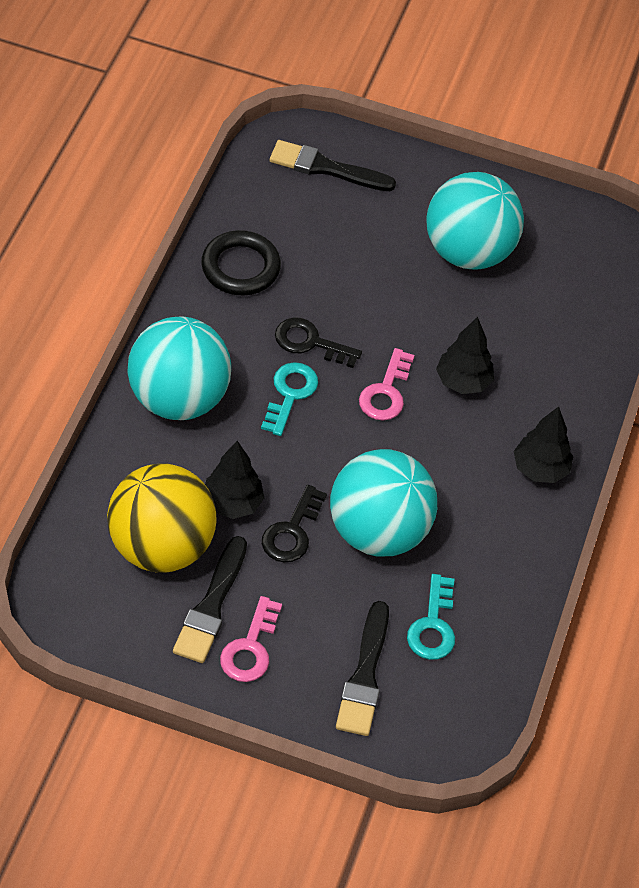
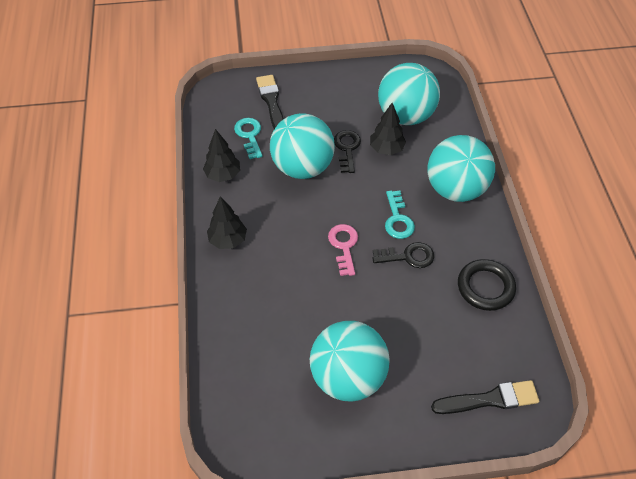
camera: 160 degrees right, 0 degrees up
(161, 546) = (405, 116): yellow ball -> turquoise ball
(211, 606) = (362, 101): black brush -> none
(250, 648) = (332, 92): pink key -> none
(463, 382) = (301, 274): black tree -> black tree (223, 175)

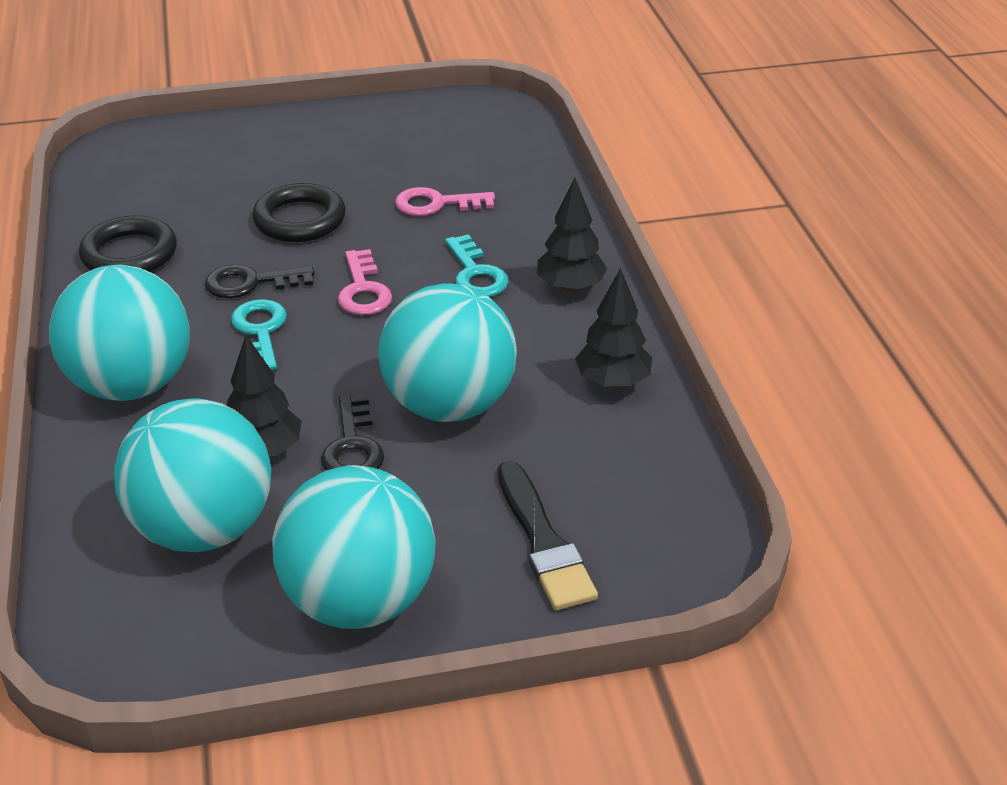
camera: 175 degrees right, 15 degrees down
(249, 135) = (578, 460): turquoise key -> turquoise key (475, 274)
(297, 322) = (436, 204): none -> pink key
(348, 377) = (360, 161): turquoise ball -> turquoise ball (359, 600)
(385, 313) = (300, 220): none -> black ring
(489, 399) = (169, 153): black brush -> none

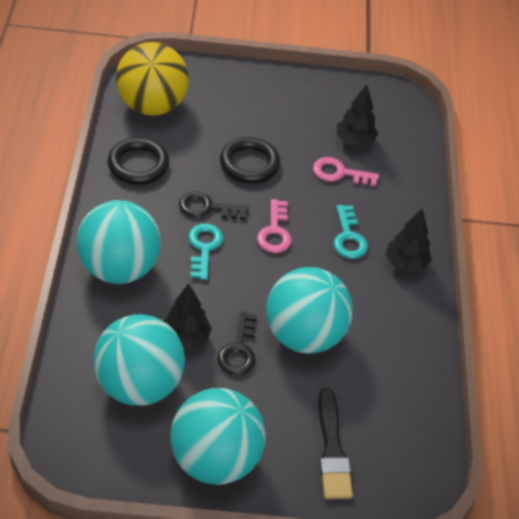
camera: 10 degrees right, 10 degrees up
(133, 182) = (152, 106): none -> yellow ball
(613, 382) = (409, 345): black tree -> black tree (354, 141)

